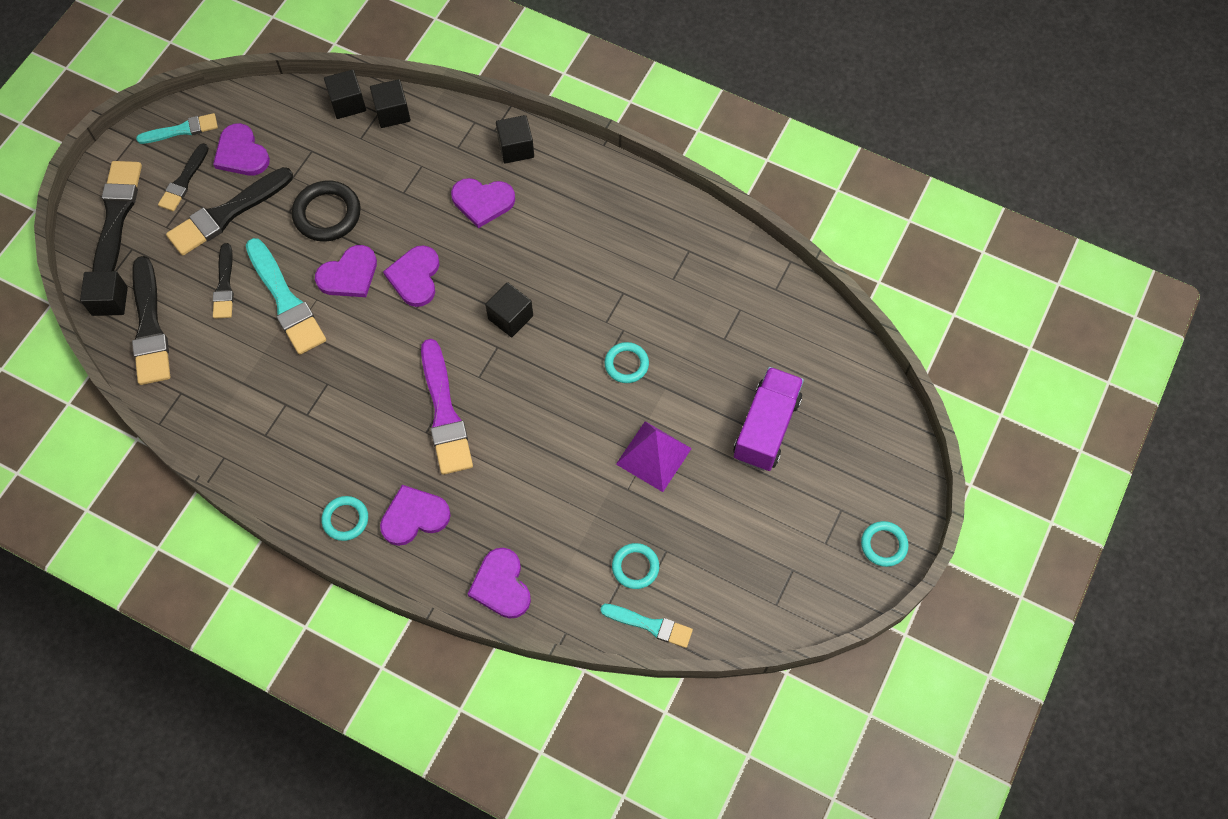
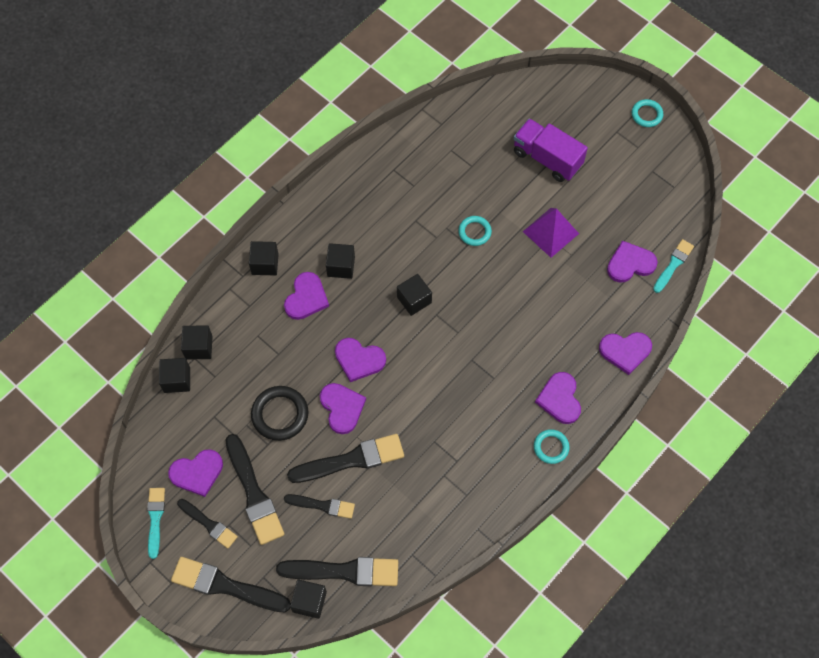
camera: 75 degrees left, 0 degrees up
(285, 300) = (351, 460): turquoise brush -> black brush
(444, 413) = (481, 362): purple brush -> none
(534, 227) = (341, 266): none -> black cube
(635, 567) = (630, 263): turquoise ring -> purple heart

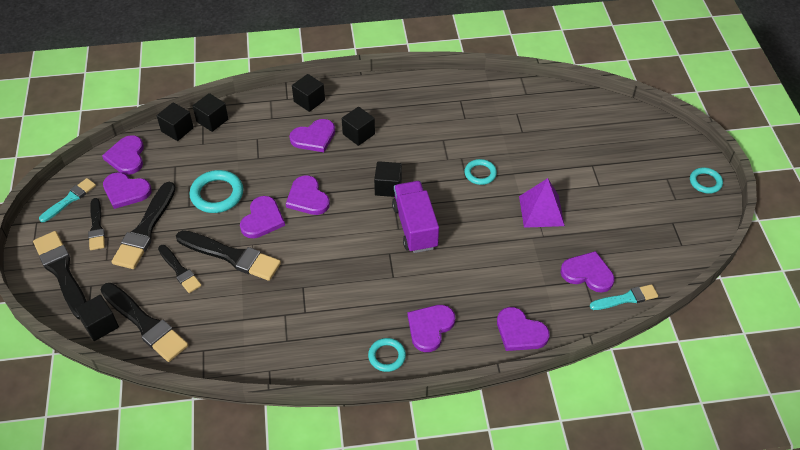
camera: 40 degrees right, 15 degrees down
(160, 440) = (126, 157): none -> purple heart
(280, 414) = (217, 194): black ring -> turquoise ring
(547, 158) = (588, 162): purple truck -> purple truck (415, 227)

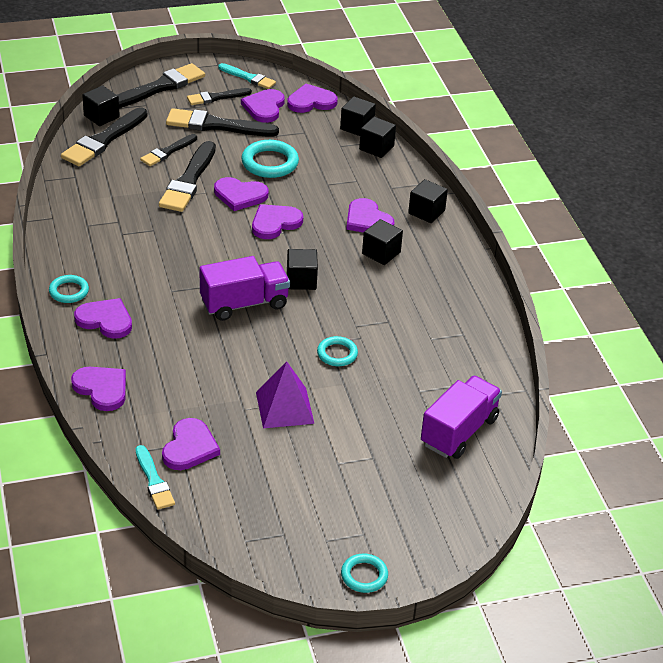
camera: 80 degrees right, 10 degrees down
(520, 332) = (102, 389): purple heart -> purple heart turned 105 degrees clockwise
(564, 116) = (459, 432): none -> purple truck

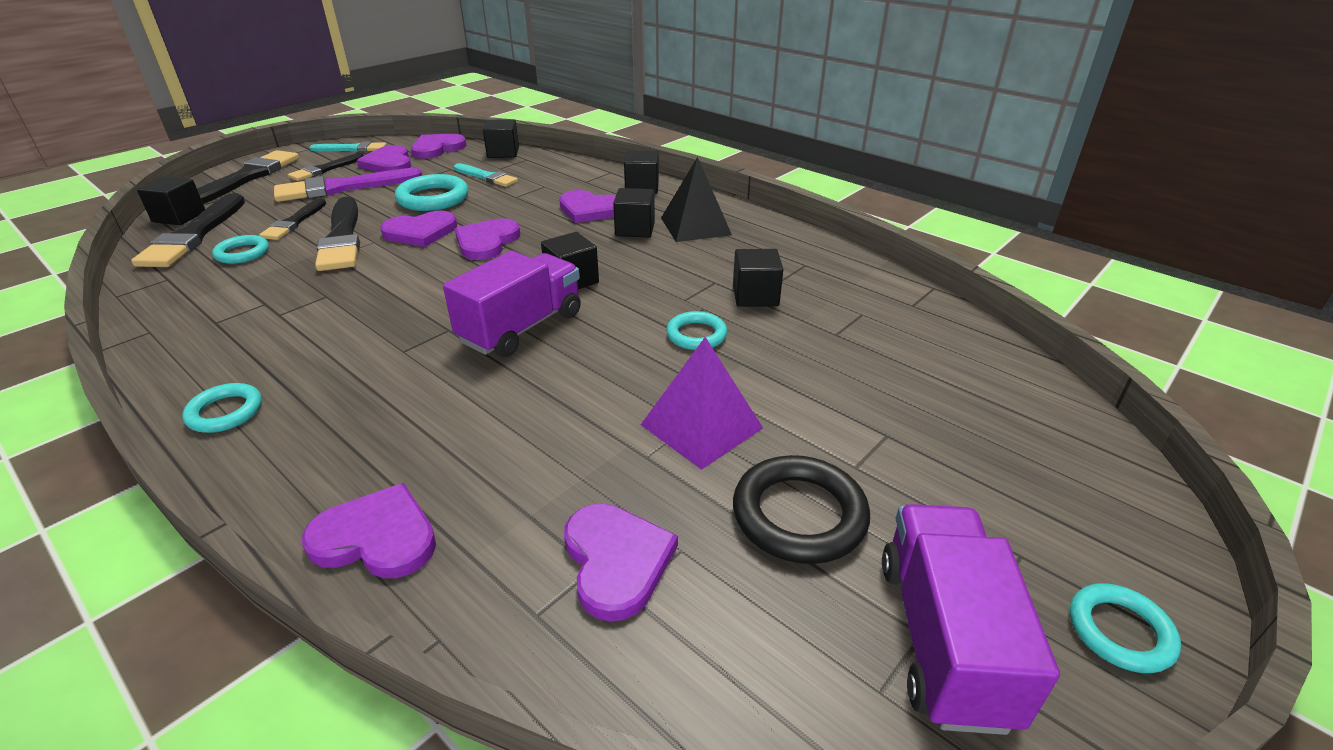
camera: 30 degrees left, 5 degrees down
(105, 320) = (317, 427): purple heart -> none
(124, 170) = (242, 253): none -> turquoise ring
(154, 481) = (605, 666): turquoise brush -> turquoise brush (486, 177)
(217, 125) = (343, 188): black brush -> purple brush
(285, 469) = (799, 515): none -> black ring
(376, 148) = (538, 160): black cube -> black cube (755, 296)
(426, 268) = (695, 226): none -> black pyramid
(459, 432) = (935, 356): purple truck -> purple truck (943, 639)

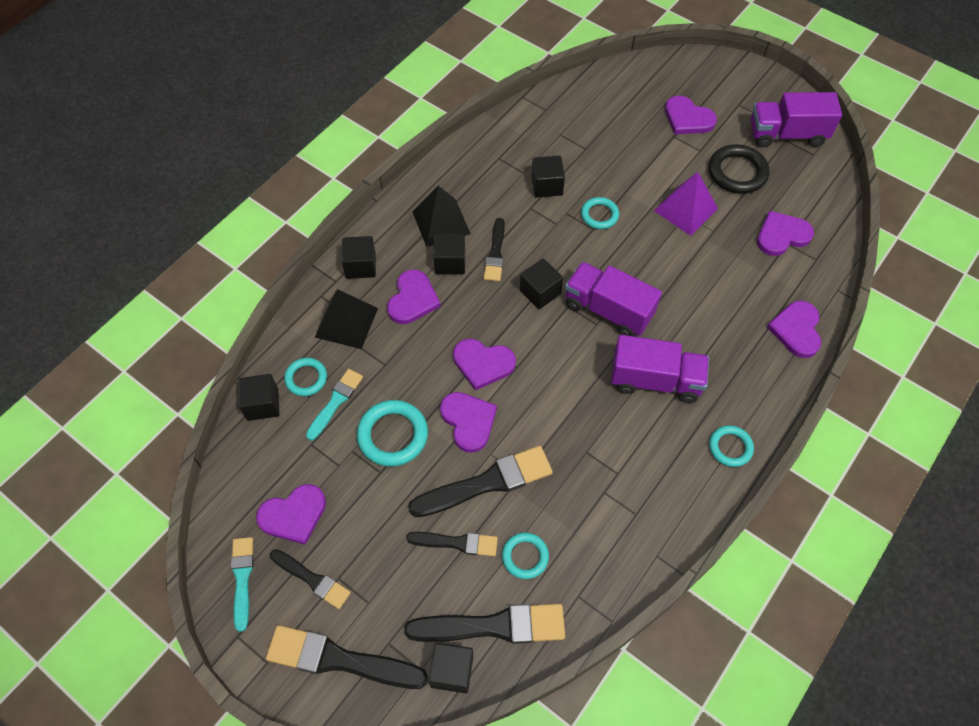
camera: 95 degrees left, 25 degrees up
(343, 188) = (367, 535): purple brush -> none
(385, 356) = (655, 380): none -> purple truck
(437, 148) = (245, 479): purple heart -> purple heart (687, 118)
(574, 181) = (346, 322): none -> black pyramid
(642, 255) = (495, 253): none -> black brush
(1120, 631) = (768, 86): turquoise ring -> turquoise ring (306, 378)

